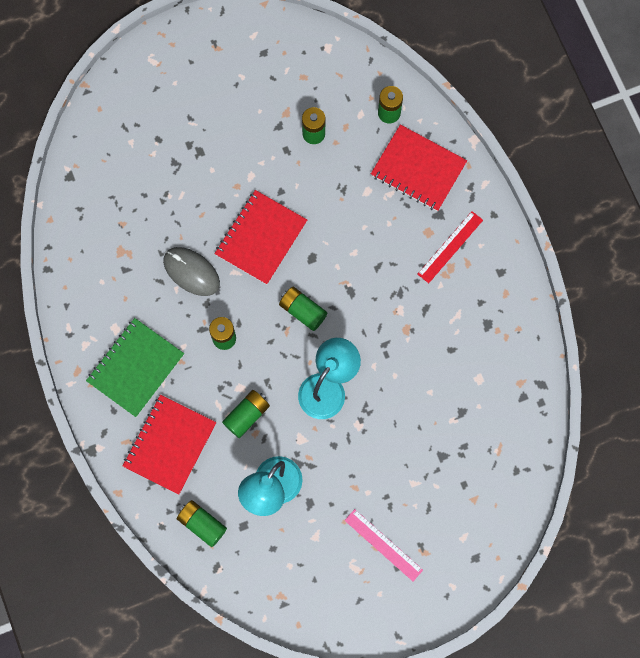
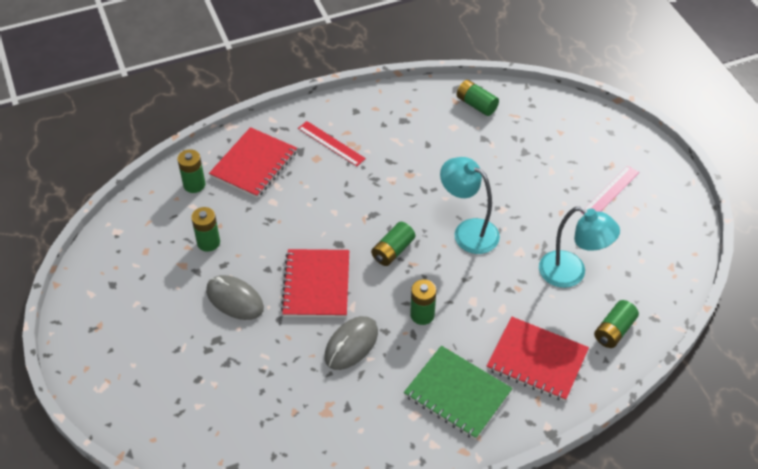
camera: 90 degrees left, 25 degrees down
(244, 164) = (235, 299): none -> grey mouse
(247, 415) = (500, 295): green battery -> green battery (476, 105)
(261, 238) = (316, 285): red notebook -> red notebook turned 60 degrees clockwise

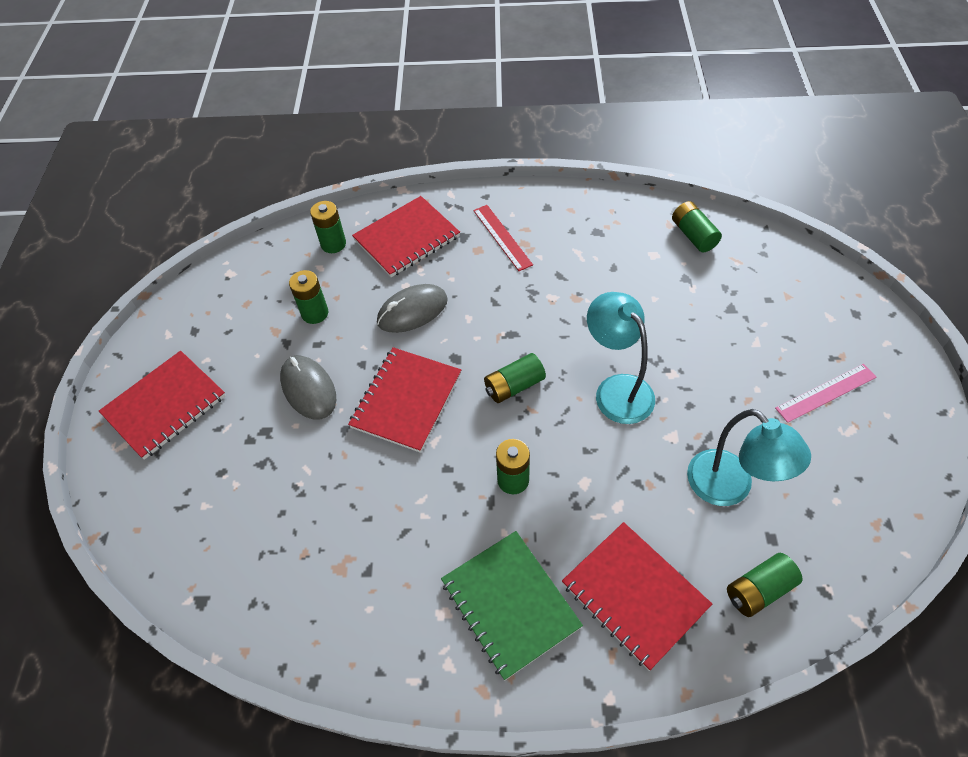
camera: 25 degrees right, 5 degrees up
(122, 347) = (165, 405): none -> red notebook
(351, 344) = (410, 490): grey mouse -> grey mouse (412, 311)

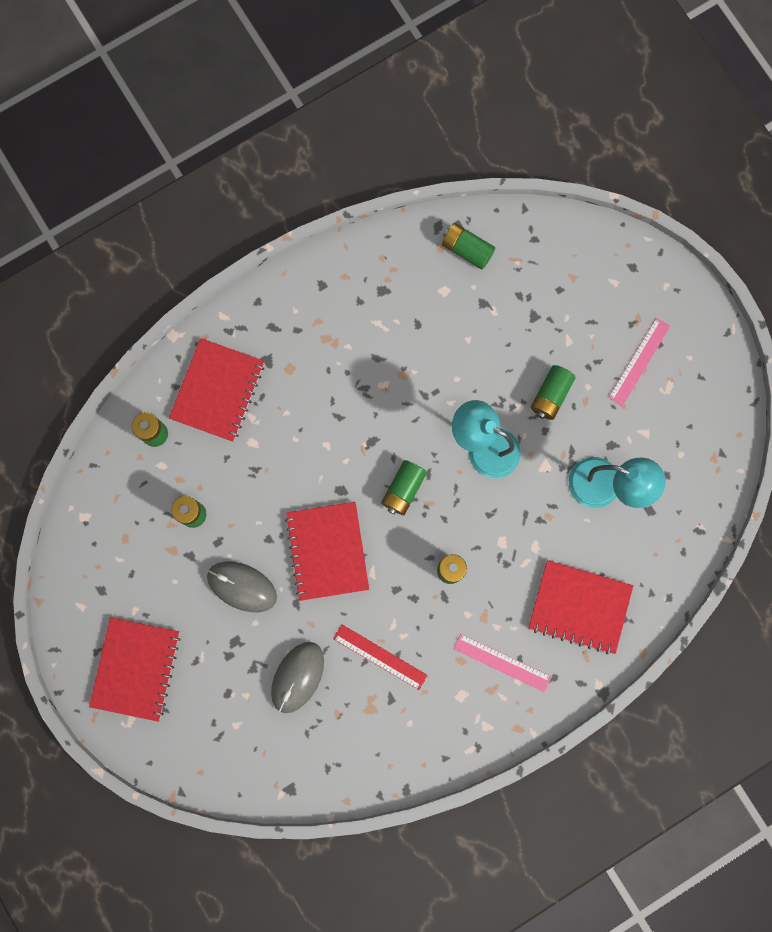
camera: 35 degrees left, 25 degrees up
(412, 311) = (275, 465): grey mouse -> grey mouse (297, 677)
(502, 237) = (302, 342): red ruler -> red ruler (380, 656)
(510, 604) = (502, 662): green notebook -> pink ruler
(759, 590) = (657, 555): green battery -> green battery (550, 395)

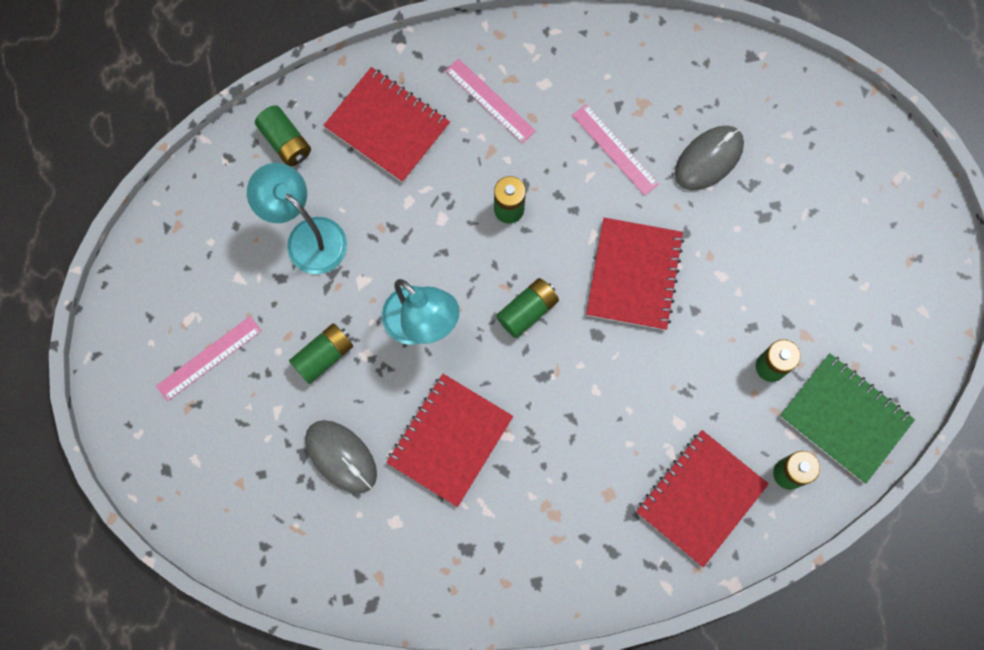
camera: 160 degrees left, 5 degrees down
(122, 493) = (845, 418): none -> green notebook
(136, 668) = (879, 226): red notebook -> red notebook (450, 440)
(242, 586) = (739, 270): grey mouse -> grey mouse (341, 457)
(380, 656) = (615, 149): red ruler -> pink ruler
(467, 250) = (349, 562): green battery -> green battery (285, 142)

